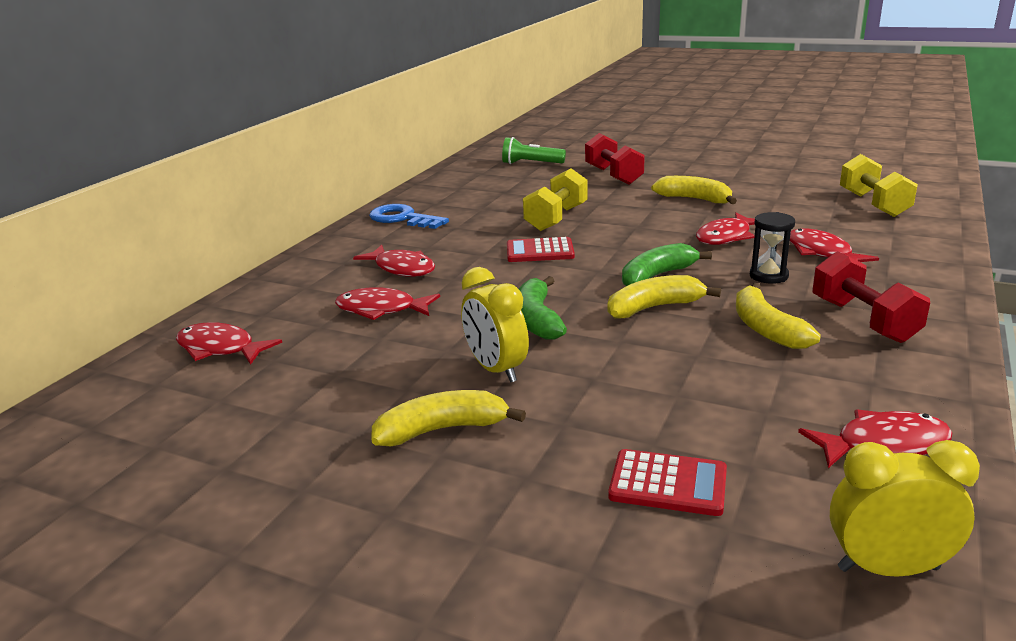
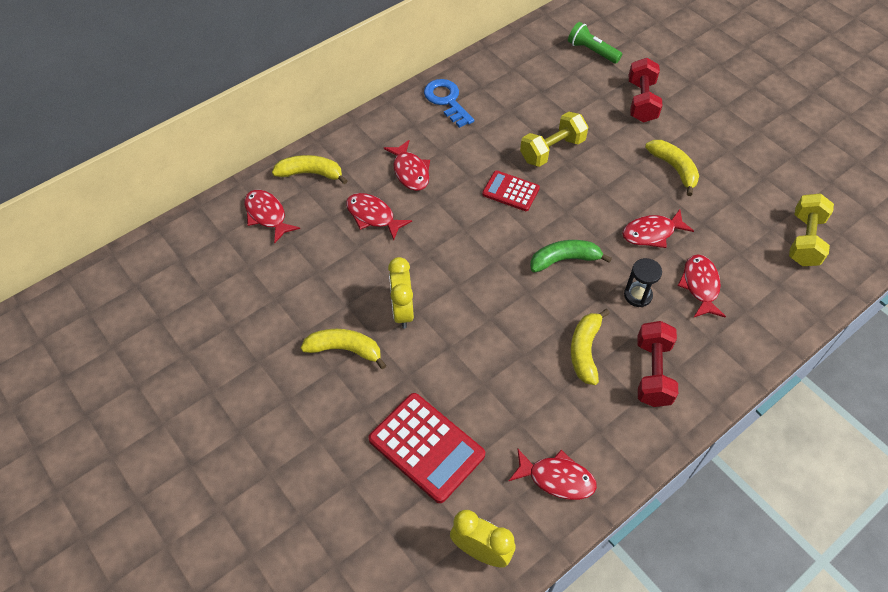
camera: 25 degrees right, 30 degrees up
(537, 319) = (456, 272): green banana -> none
(654, 307) = (535, 294): yellow banana -> yellow banana (310, 173)
(668, 484) = (426, 447): red calculator -> red calculator, size x1.66

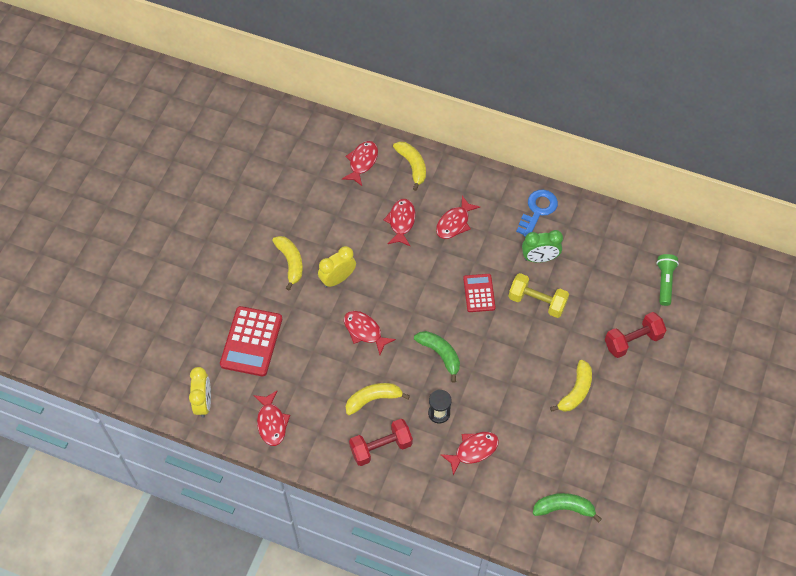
camera: 60 degrees right, 5 degrees up
(503, 125) = (539, 258): none -> green clock
(652, 233) = (501, 400): red fish -> red fish (364, 331)
(804, 240) = (564, 508): yellow dumbbell -> green banana

